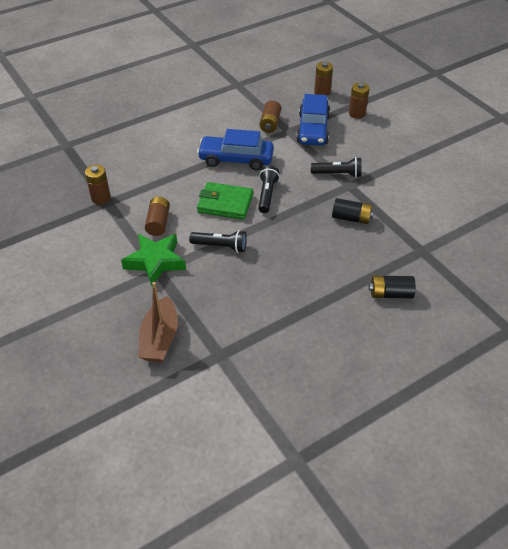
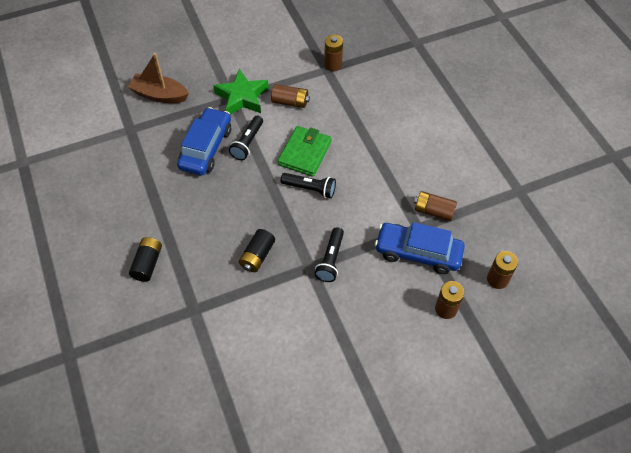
camera: 100 degrees right, 10 degrees up
(236, 159) = (372, 170): blue car -> blue car (206, 148)

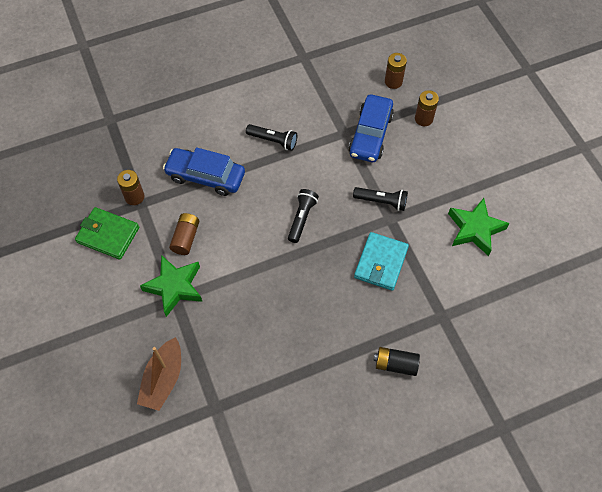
camera: 90 degrees left, 5 degrees up
(206, 148) = (247, 319): blue car -> blue car (205, 176)
(247, 143) = (241, 278): black flashlight -> black flashlight (273, 141)
(257, 256) = (381, 263): black battery -> turquoise wallet
(295, 352) = (475, 229): none -> green star
(305, 153) = (257, 223): green wallet -> green wallet (108, 235)
(434, 211) = (326, 120): brown battery -> none

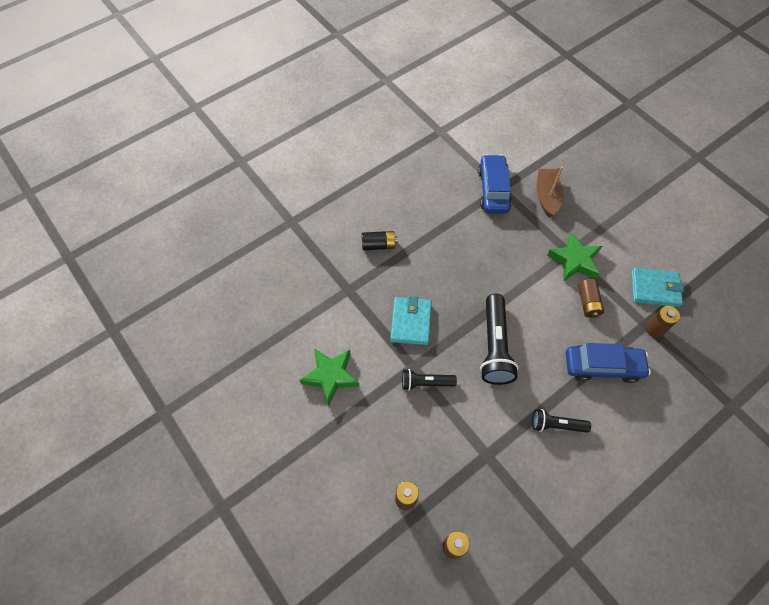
camera: 165 degrees right, 0 degrees up
(108, 235) = (654, 289): green wallet -> turquoise wallet
(302, 218) = (494, 346): black flashlight -> black flashlight, size x1.75
(370, 134) = (458, 460): blue car -> blue car (493, 190)

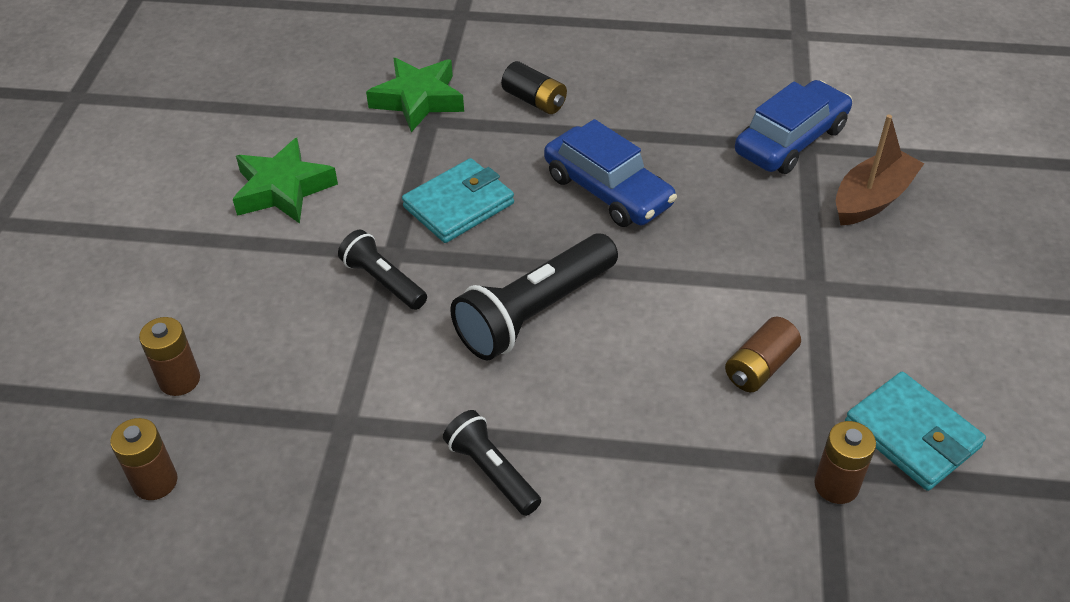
camera: 45 degrees right, 15 degrees down
(574, 260) = (810, 302): green star -> green star (418, 100)
(602, 366) = (670, 462): blue car -> blue car (607, 190)

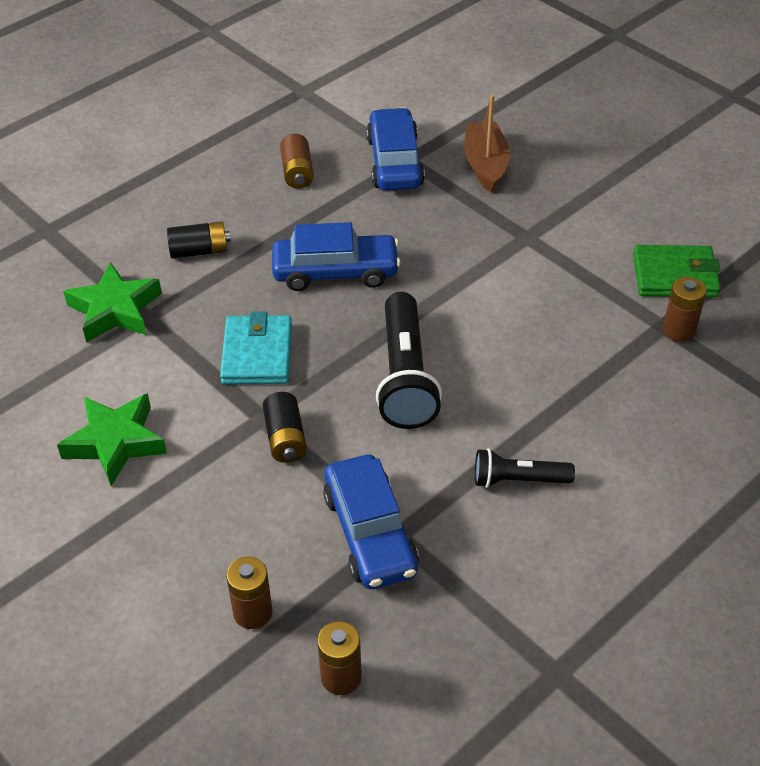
camera: 50 degrees left, 0 degrees up
(329, 402) = (370, 533): none -> blue car
(383, 281) = (285, 438): black flashlight -> black battery
(760, 367) = (563, 303): brown battery -> brown battery (297, 172)
(912, 435) = (675, 276): turquoise wallet -> green wallet

